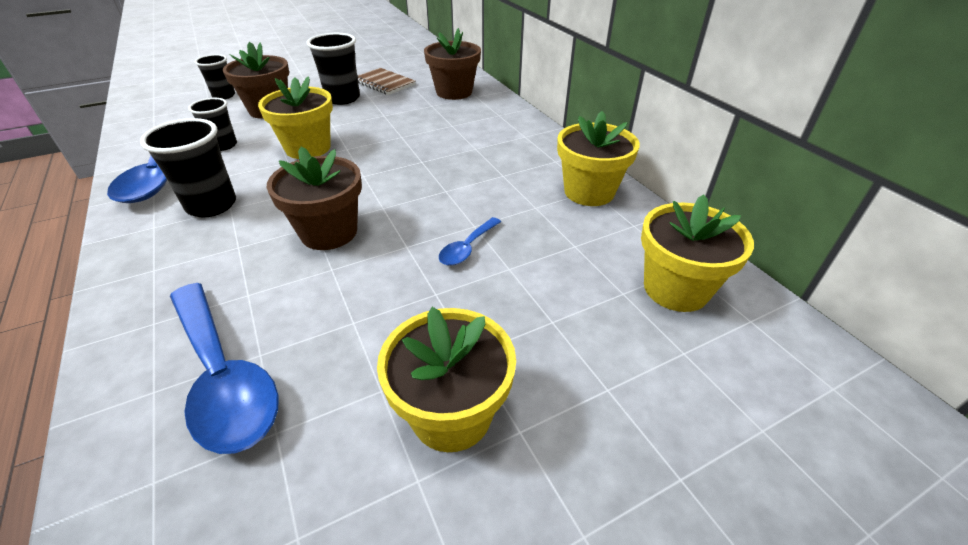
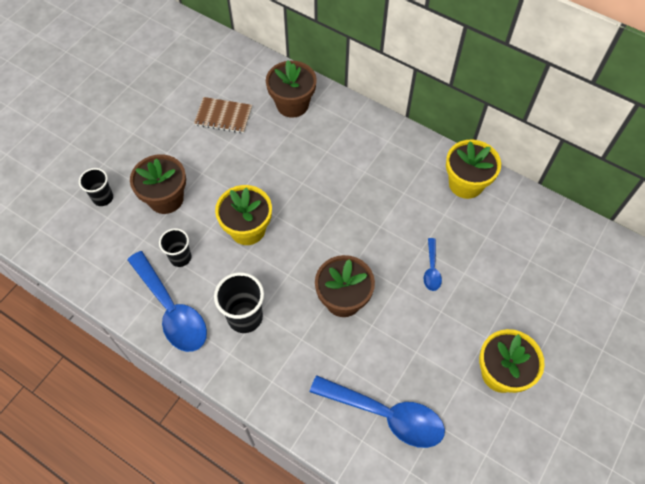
camera: 30 degrees left, 20 degrees up
(343, 98) = (210, 155): black cup -> none
(676, 289) = (552, 243): yellow flower pot -> none

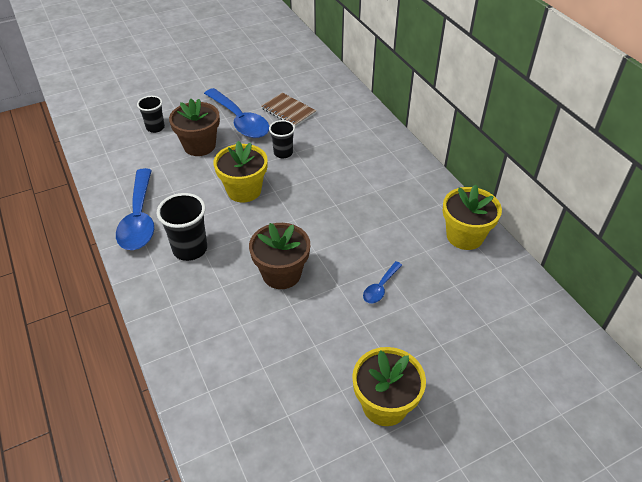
camera: 30 degrees right, 15 degrees down
(180, 257) = (176, 187): black cup -> black cup (283, 153)
(292, 104) = (350, 123): brown flower pot -> none
(386, 415) = (246, 382): blue spoon -> blue spoon (240, 121)

